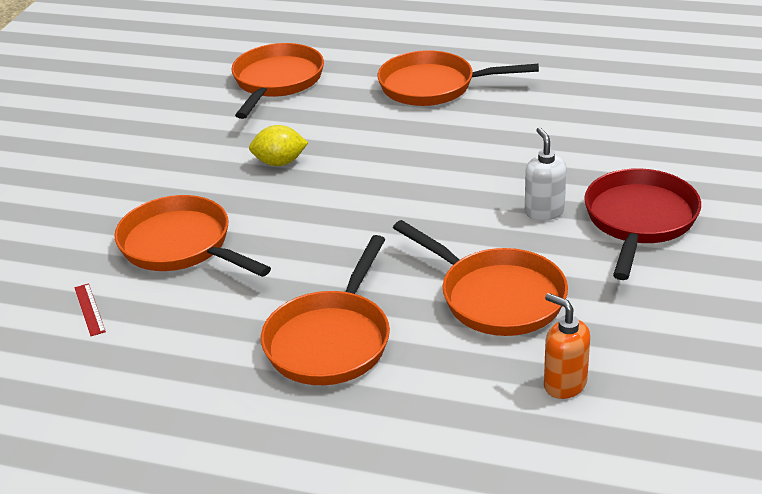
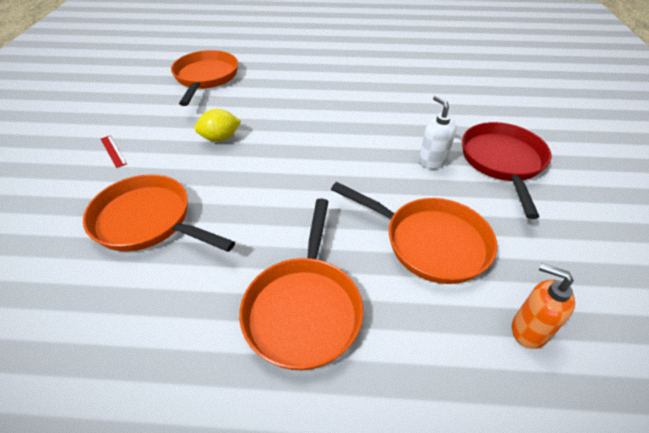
camera: 15 degrees left, 10 degrees up
(89, 309) = (63, 302): red ruler -> red ruler (113, 151)
(433, 86) = (317, 74): orange pan -> none

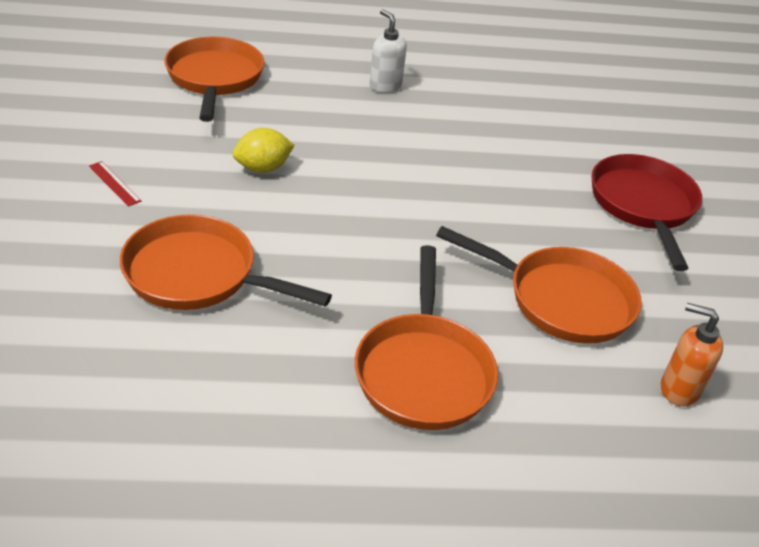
camera: 10 degrees left, 5 degrees down
(432, 161) = (554, 203): white soap dispenser -> white soap dispenser (385, 86)

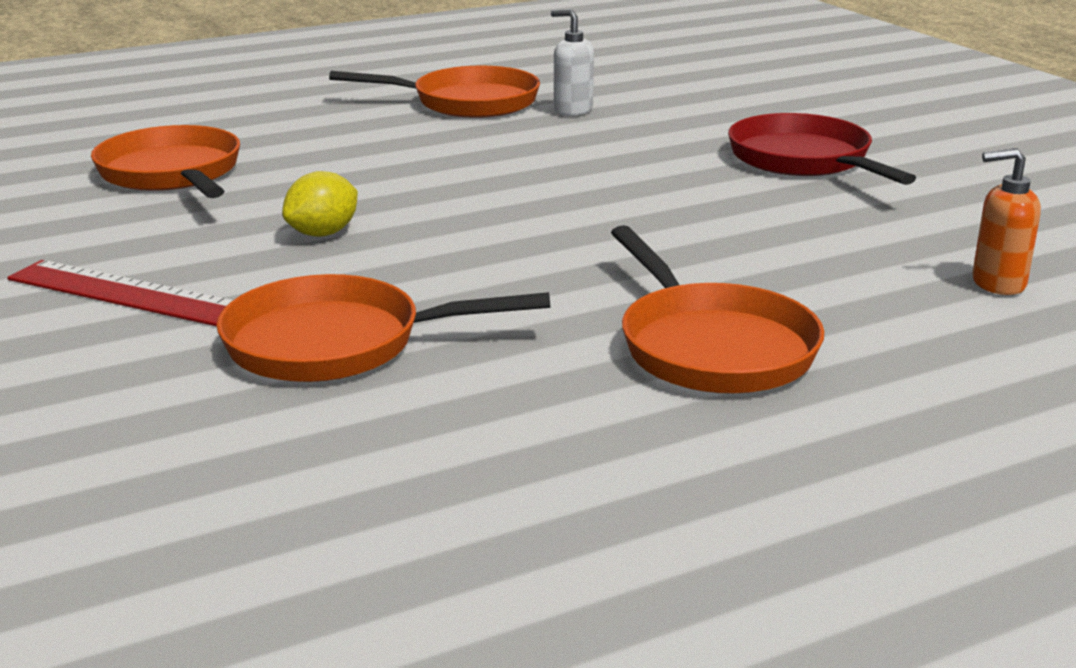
camera: 20 degrees left, 15 degrees down
(114, 183) = (127, 293): red ruler -> red ruler, size x2.18
(385, 86) = (406, 134): white soap dispenser -> white soap dispenser (572, 110)
(561, 300) = (800, 250): orange pan -> orange pan (467, 102)

